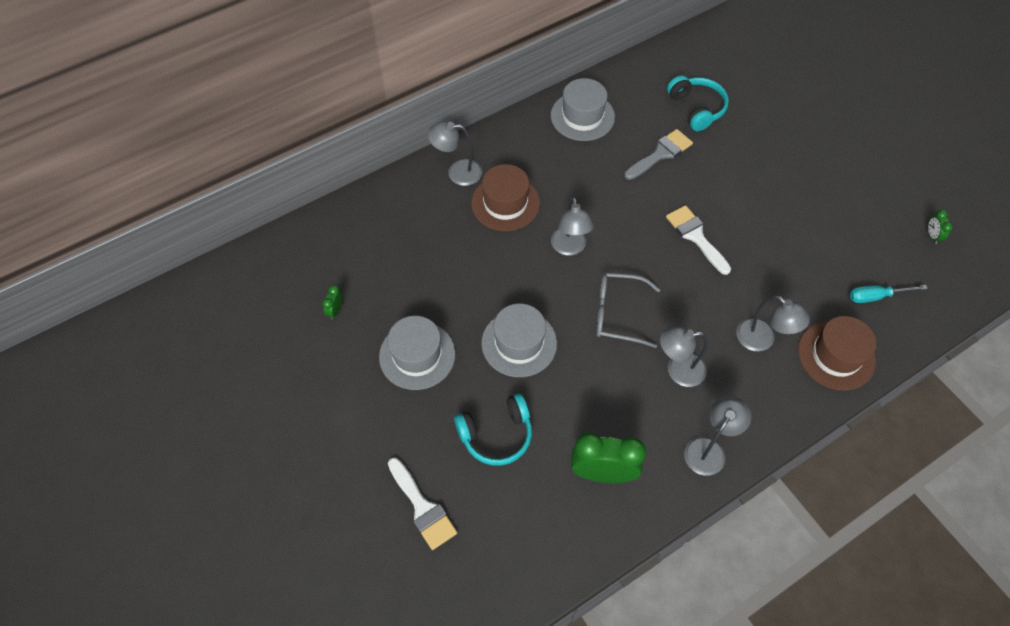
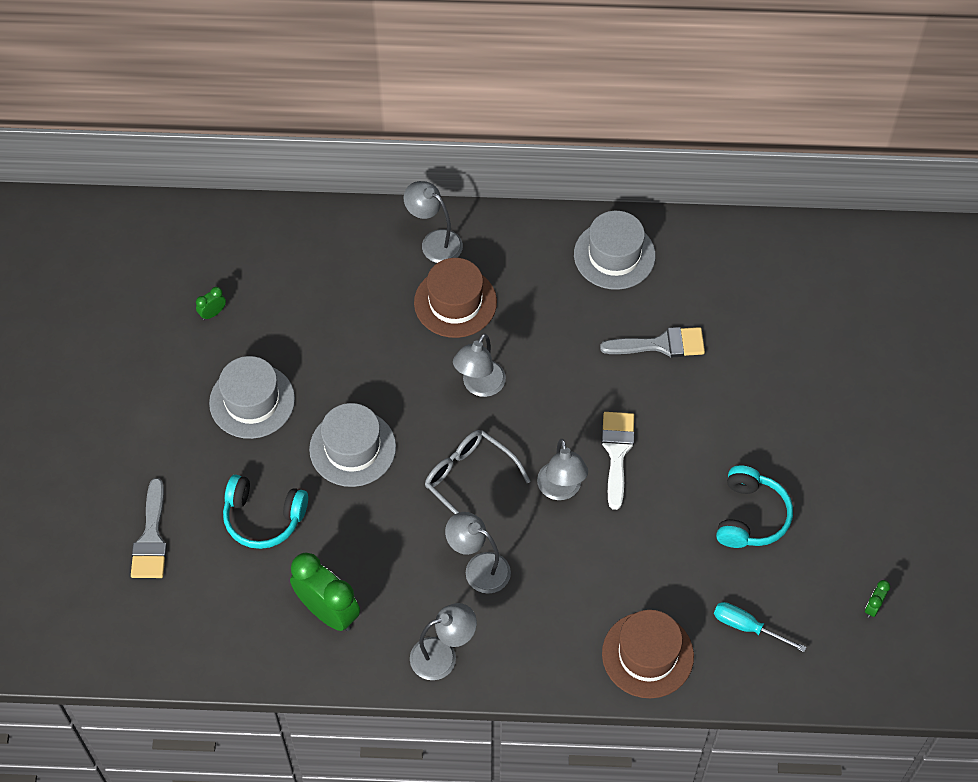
camera: 35 degrees right, 0 degrees up
(422, 507) = (151, 537): white brush -> grey brush
(696, 108) = (747, 317): turquoise headphones -> turquoise headphones (750, 516)
(762, 340) = (587, 593): grey lamp -> grey lamp (561, 490)

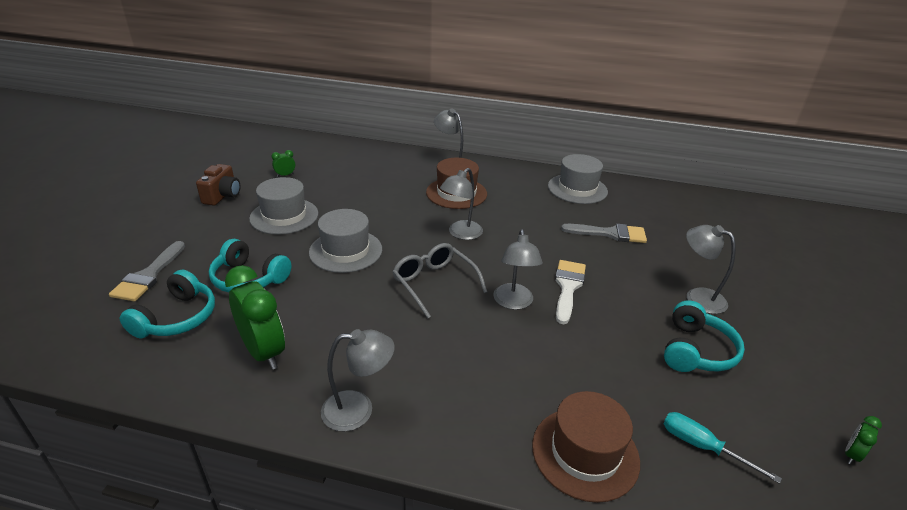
camera: 10 degrees right, 25 degrees down
(154, 378) = (222, 196): none -> brown camera
(219, 589) = (177, 318): none -> turquoise headphones
(479, 568) = (421, 344): grey lamp -> grey lamp (697, 297)

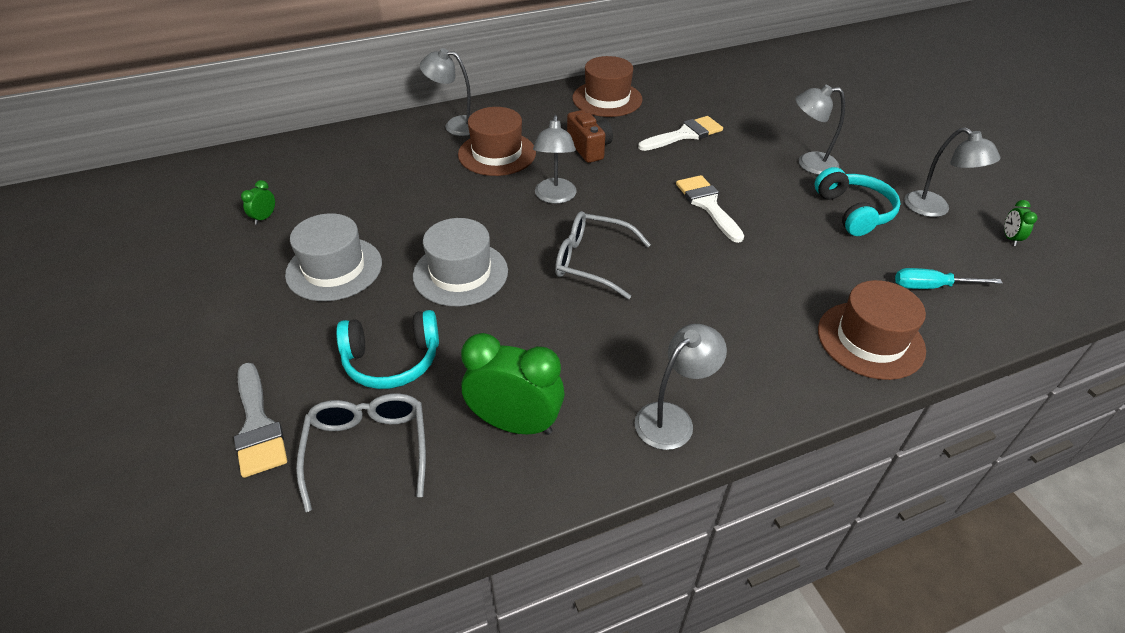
camera: 35 degrees left, 10 degrees up
(177, 318) = (368, 449): turquoise headphones -> grey glasses
(222, 196) = (214, 282): brown camera -> brown camera (589, 148)
(513, 303) = (681, 243): grey lamp -> grey lamp (934, 209)
(577, 189) = (607, 99): grey hat -> brown hat
(610, 233) = (684, 135): grey brush -> white brush

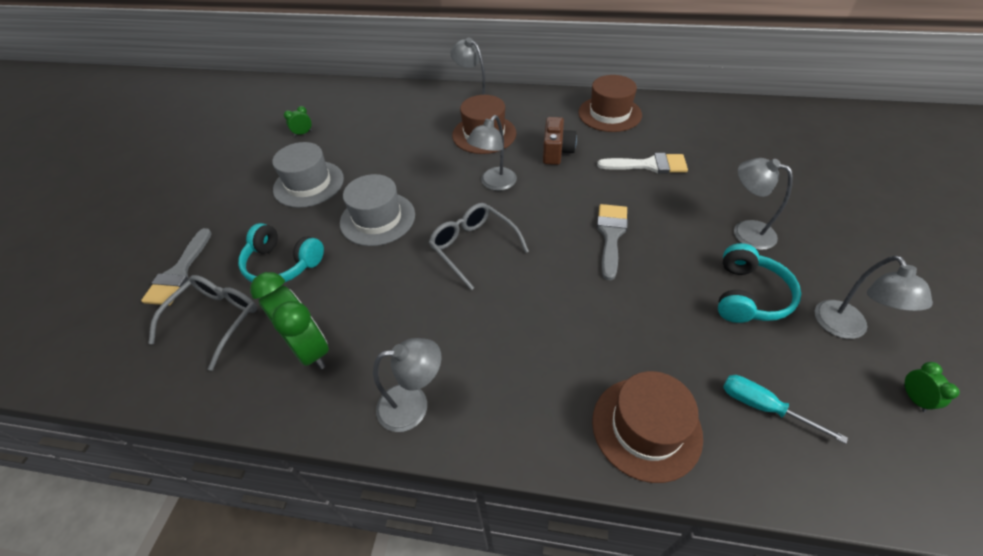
camera: 35 degrees right, 5 degrees up
(708, 205) = (611, 235): white brush -> grey brush
(1010, 238) = (913, 398): green clock -> green clock turned 135 degrees clockwise

